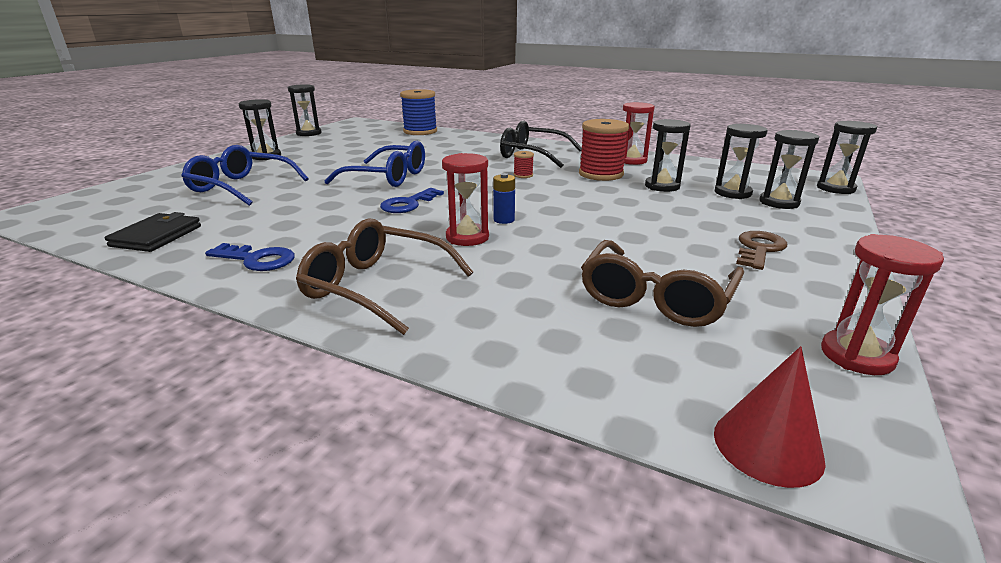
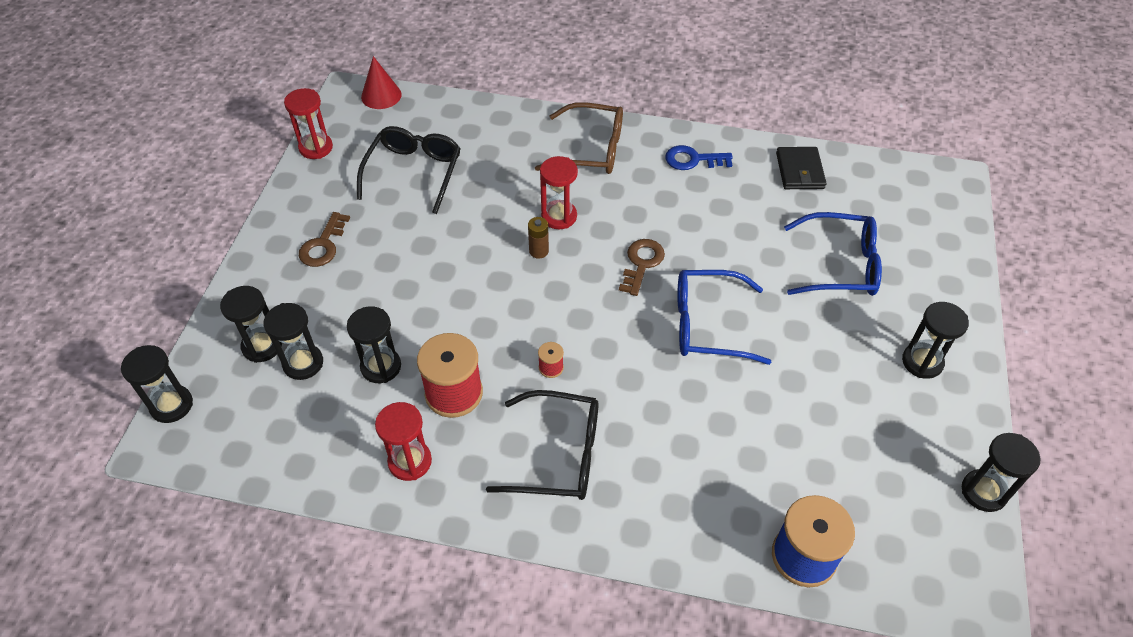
camera: 165 degrees right, 25 degrees up
(408, 204) = (642, 263): blue key -> brown key
(504, 220) = (539, 251): blue battery -> brown battery
(655, 297) = (414, 173): brown glasses -> black glasses

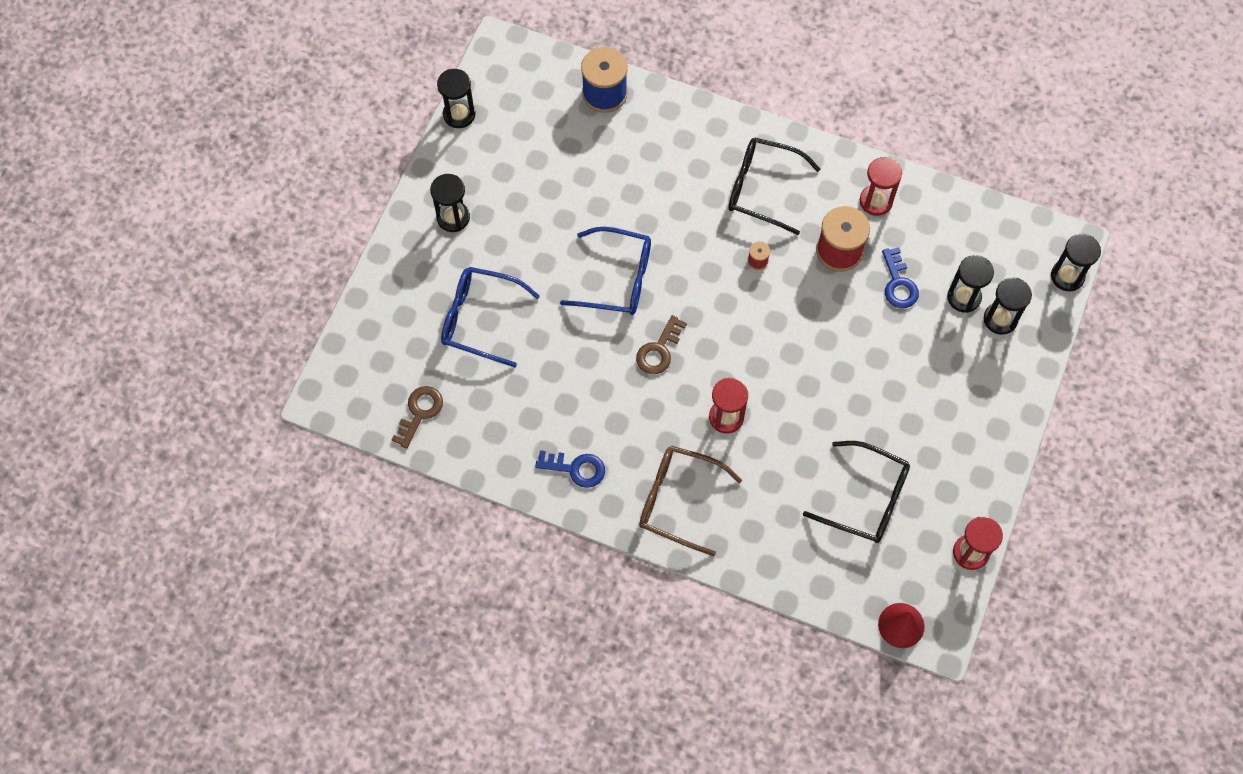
camera: 170 degrees left, 15 degrees up
(323, 245) = (954, 419): brown key -> brown key (420, 412)
(381, 367) = (898, 284): black hourglass -> blue key
(414, 173) = (866, 499): black glasses -> black glasses turned 90 degrees counterclockwise
(539, 251) = (751, 379): brown battery -> none
(800, 171) = (472, 435): black wallet -> none

